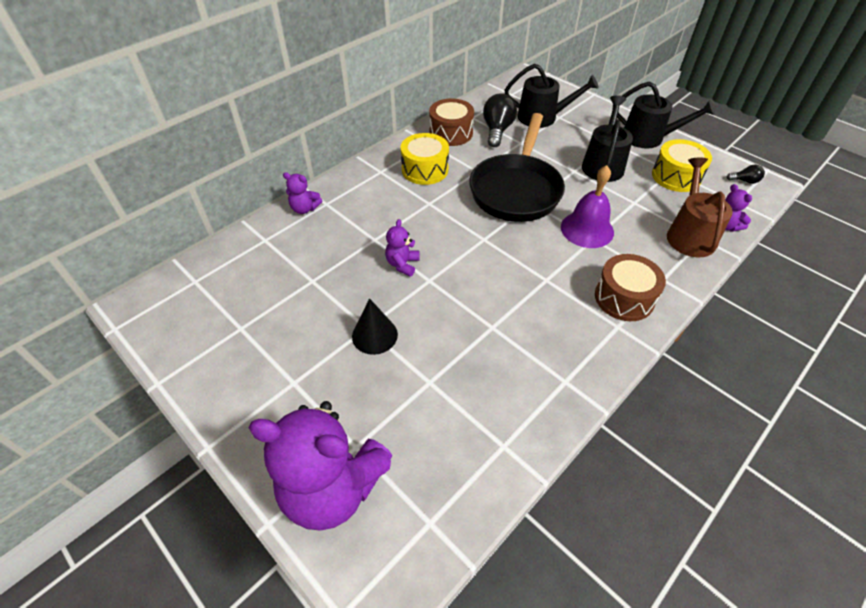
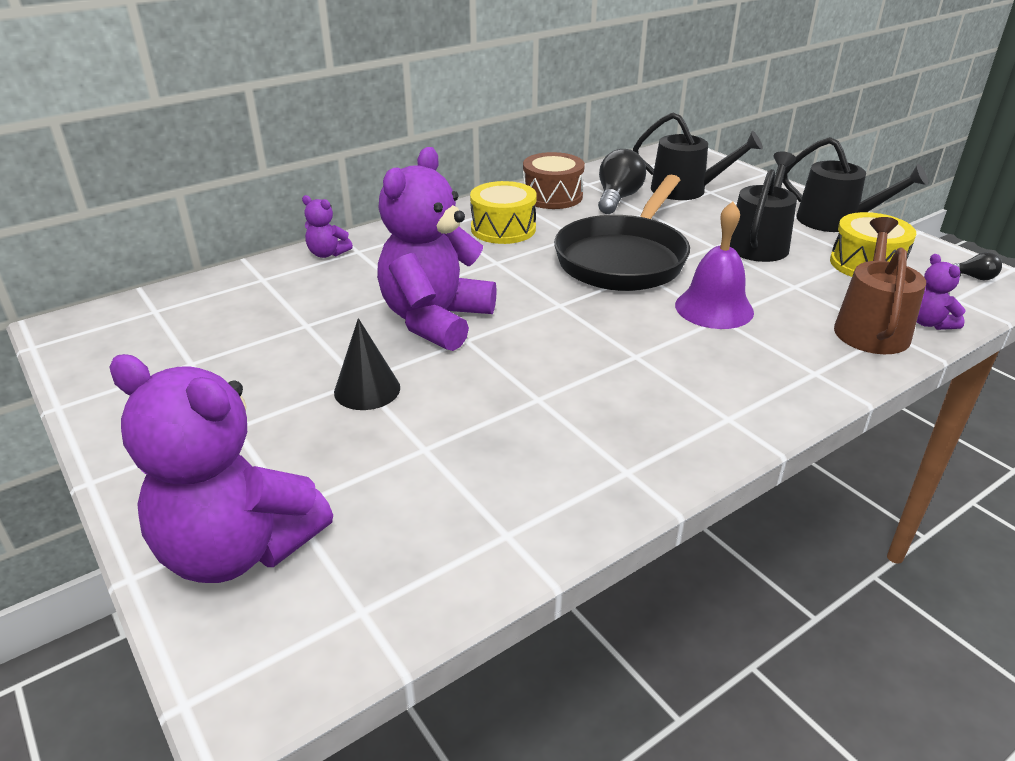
camera: 10 degrees right, 15 degrees down
(402, 264) = (435, 320): purple teddy bear -> purple teddy bear, size x2.32
(624, 298) = (748, 387): brown drum -> none

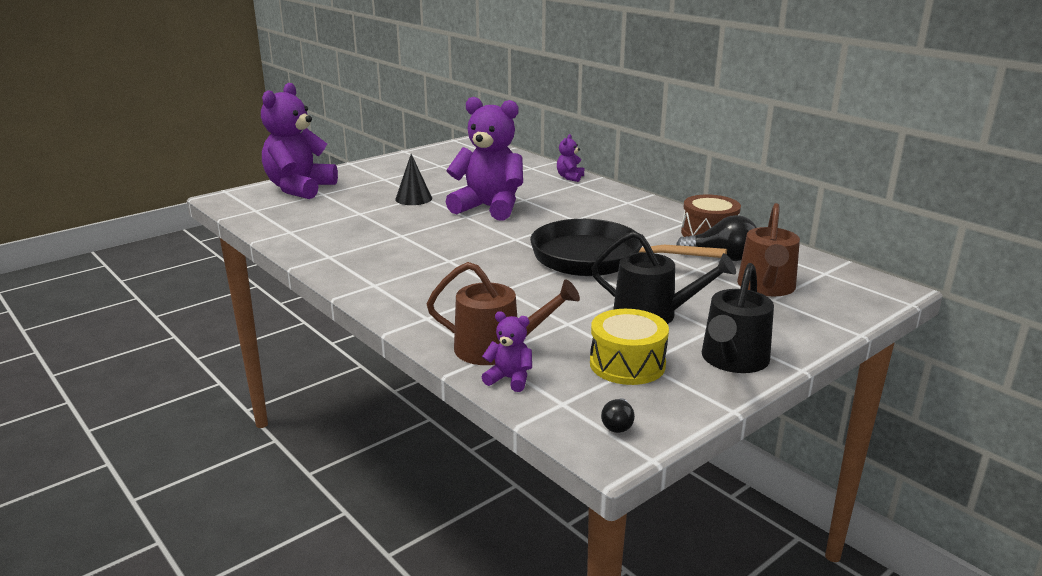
camera: 85 degrees right, 10 degrees down
(503, 229) = (632, 219): yellow drum -> none
(685, 190) = (766, 287): black watering can -> brown watering can
(714, 308) = (520, 288): purple bell -> none
(929, 323) = (509, 379): purple teddy bear -> purple teddy bear turned 45 degrees clockwise

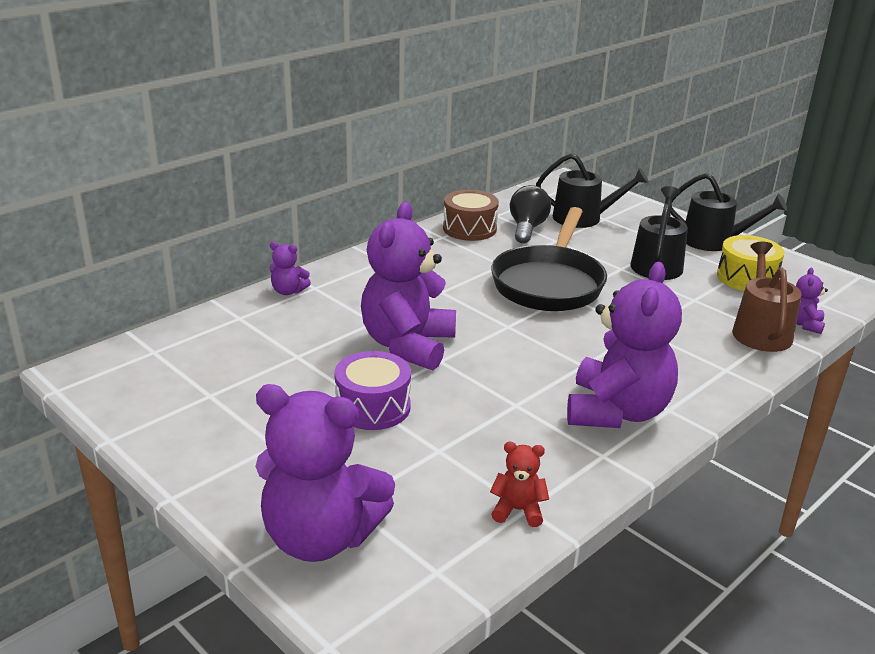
camera: 95 degrees left, 5 degrees up
(290, 229) = (518, 510): none -> red teddy bear
(379, 266) = (617, 411): none -> purple teddy bear
(413, 198) = (373, 407): black cone -> purple drum
(617, 425) = (831, 285): black light bulb -> none
(766, 287) = (583, 218): brown watering can -> black watering can

